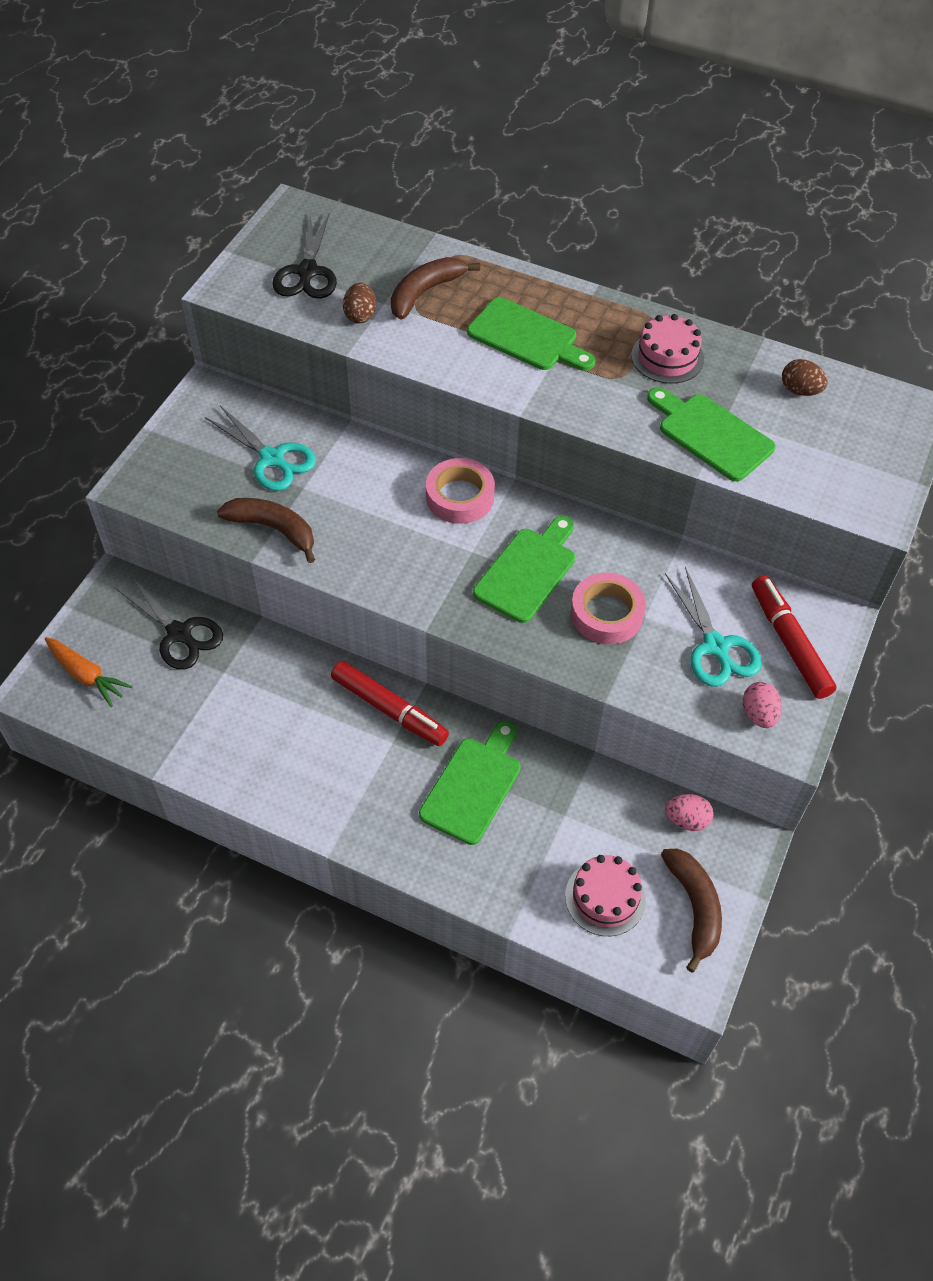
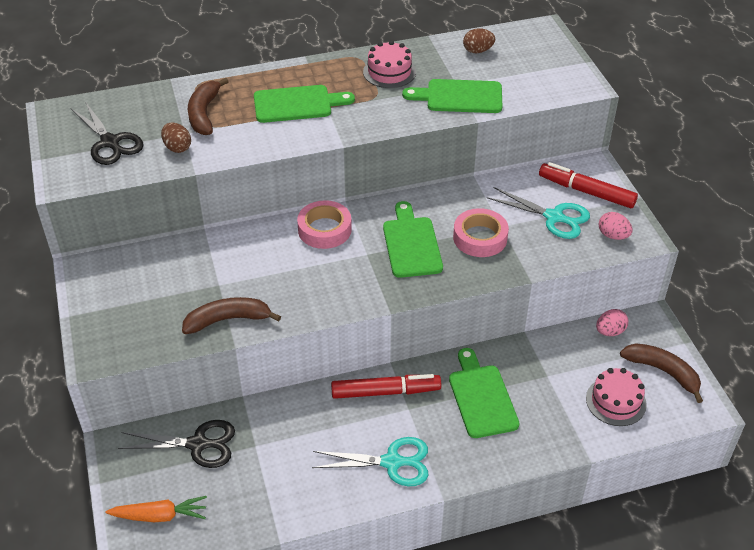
camera: 40 degrees left, 10 degrees down
(272, 458) = (177, 281): turquoise scissors -> turquoise scissors (392, 462)

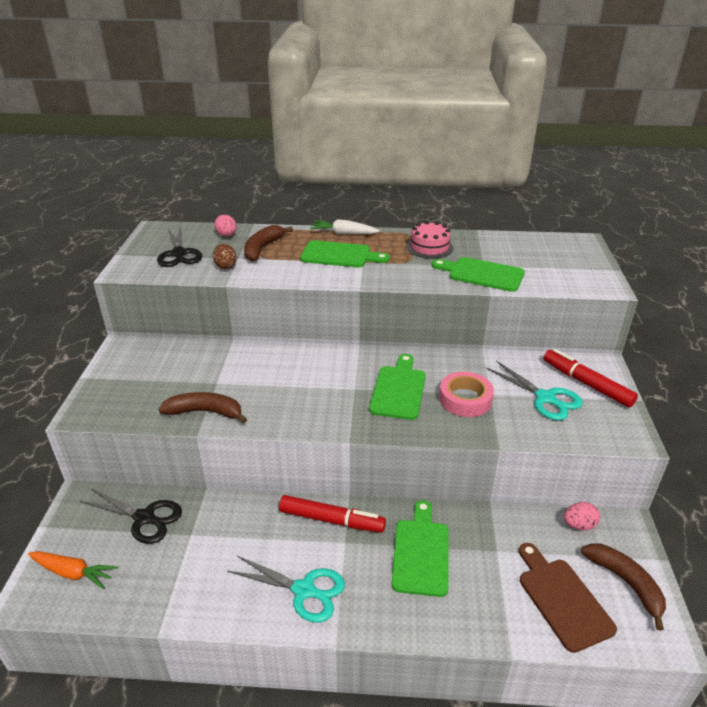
camera: 20 degrees right, 10 degrees down
(285, 72) = (344, 233): none -> white carrot
(324, 229) = (329, 361): pink tape -> none
(477, 51) = (515, 246): brown egg -> none
(613, 235) = (601, 427): pink egg -> pink egg (227, 235)
(616, 401) = (562, 599): pink cake -> brown cutting board

